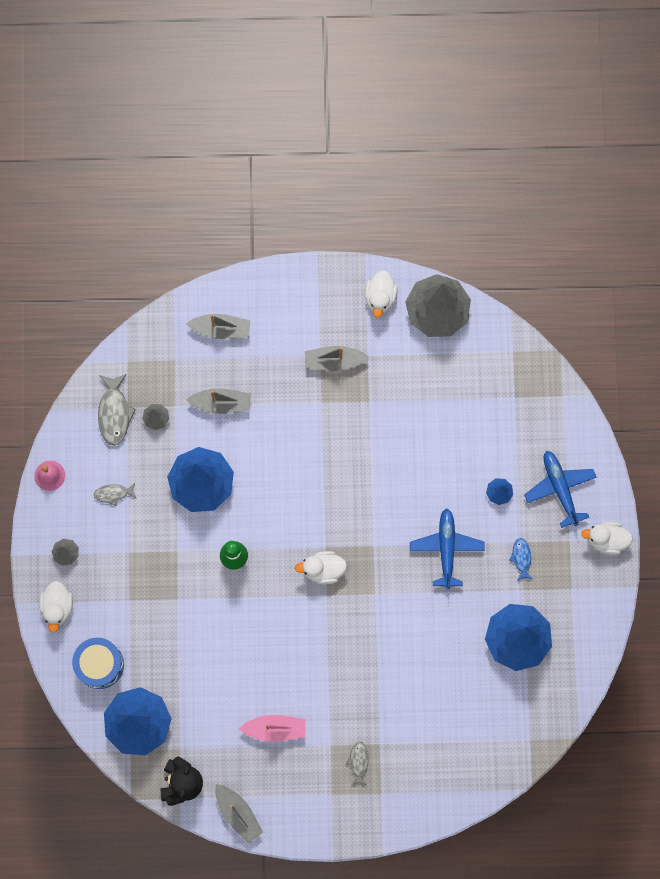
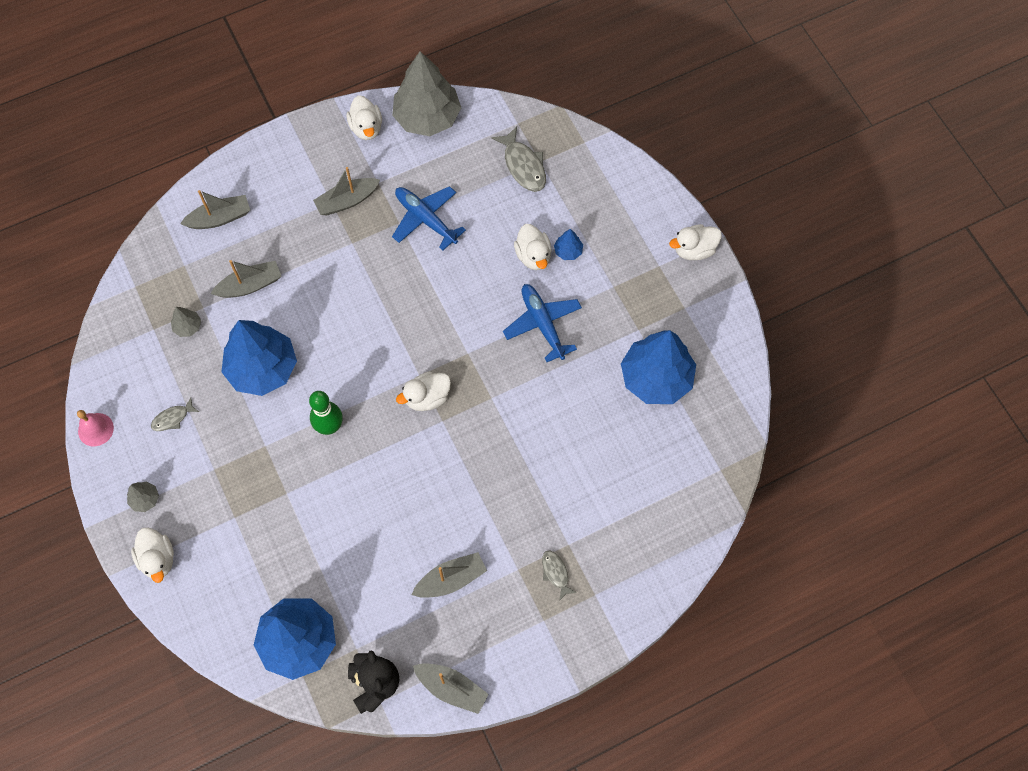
camera: 25 degrees left, 10 degrees down
(99, 664) = (229, 599): blue drum -> none
(114, 413) = (141, 340): grey fish -> grey fish (523, 166)
(275, 729) = (451, 579): pink boat -> grey boat
(467, 483) = (533, 256): none -> white duck
(521, 558) = (621, 301): blue fish -> none
(560, 488) = (625, 223): blue plane -> blue plane (425, 219)

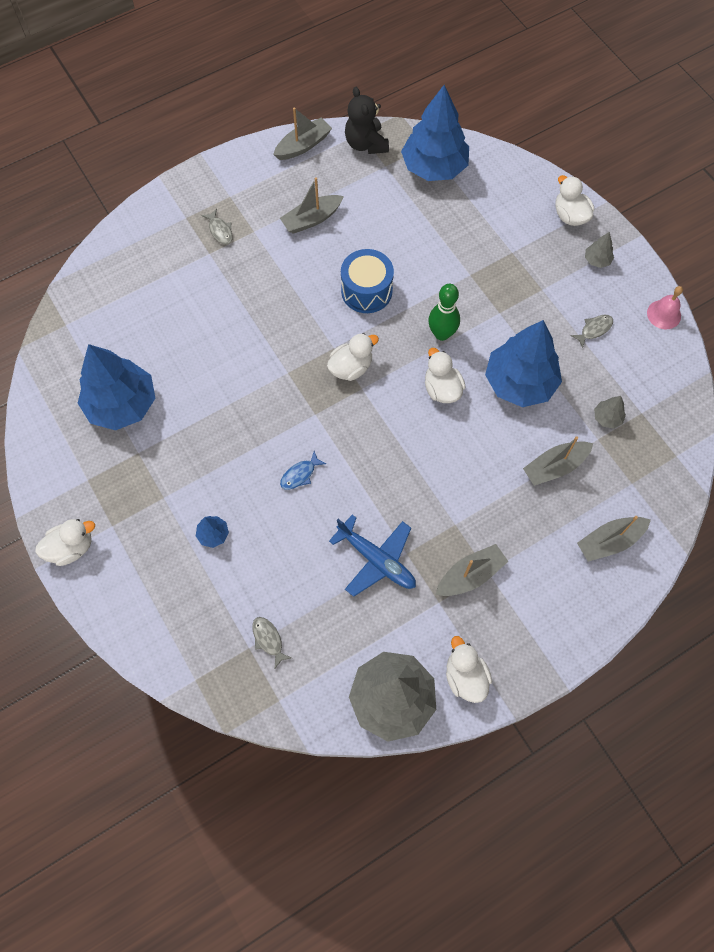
camera: 175 degrees right, 0 degrees up
(400, 483) = (366, 291): none -> blue drum
(451, 688) = (303, 145): grey boat -> grey boat turned 120 degrees clockwise
(487, 297) = (300, 475): none -> blue fish
(523, 166) = (268, 639): grey fish -> grey fish, size x0.58
(533, 256) = (252, 525): white duck -> white duck (442, 389)
(542, 324) = (239, 450): blue plane -> none

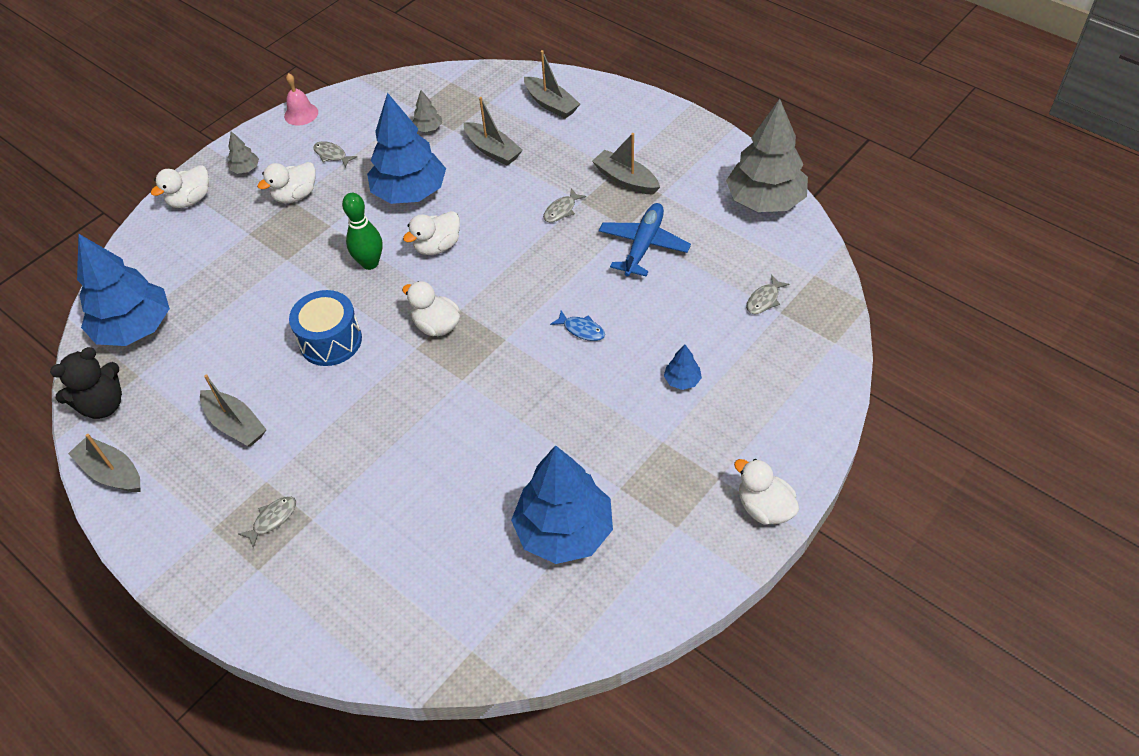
camera: 105 degrees left, 15 degrees down
(449, 503) = (561, 210): none -> grey fish
(465, 676) = (718, 161): white duck -> white duck (295, 195)

